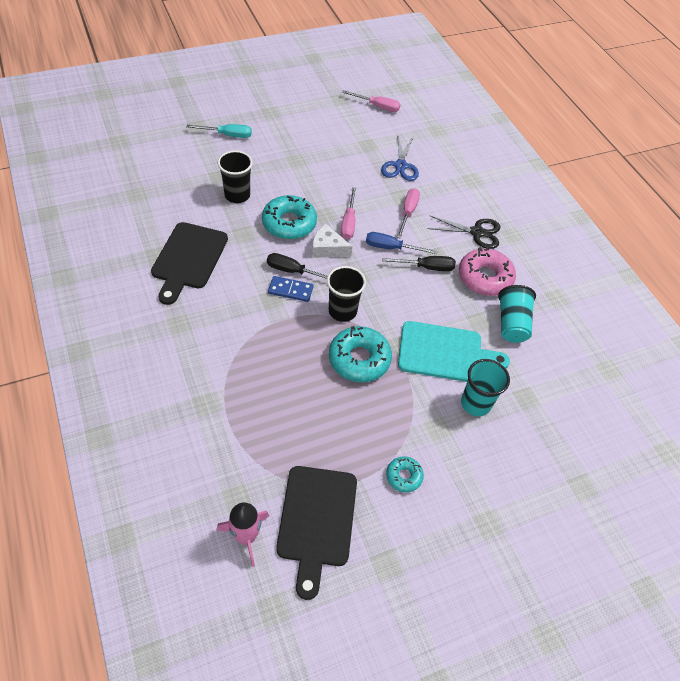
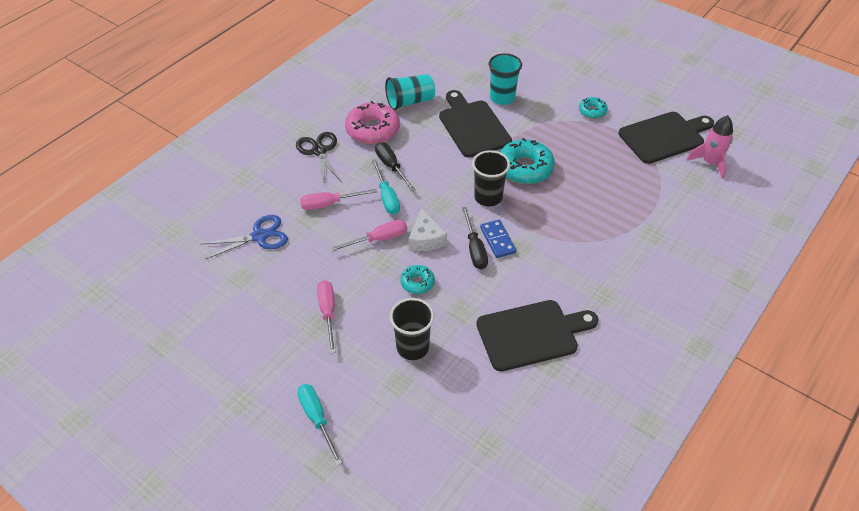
camera: 115 degrees left, 5 degrees down
(289, 223) = (417, 282): turquoise donut -> turquoise donut, size x0.53
(377, 106) = (158, 300): pink screwdriver -> pink screwdriver (328, 313)
(391, 248) = (387, 197): blue screwdriver -> turquoise screwdriver
(445, 352) = (472, 126): turquoise cutting board -> black cutting board

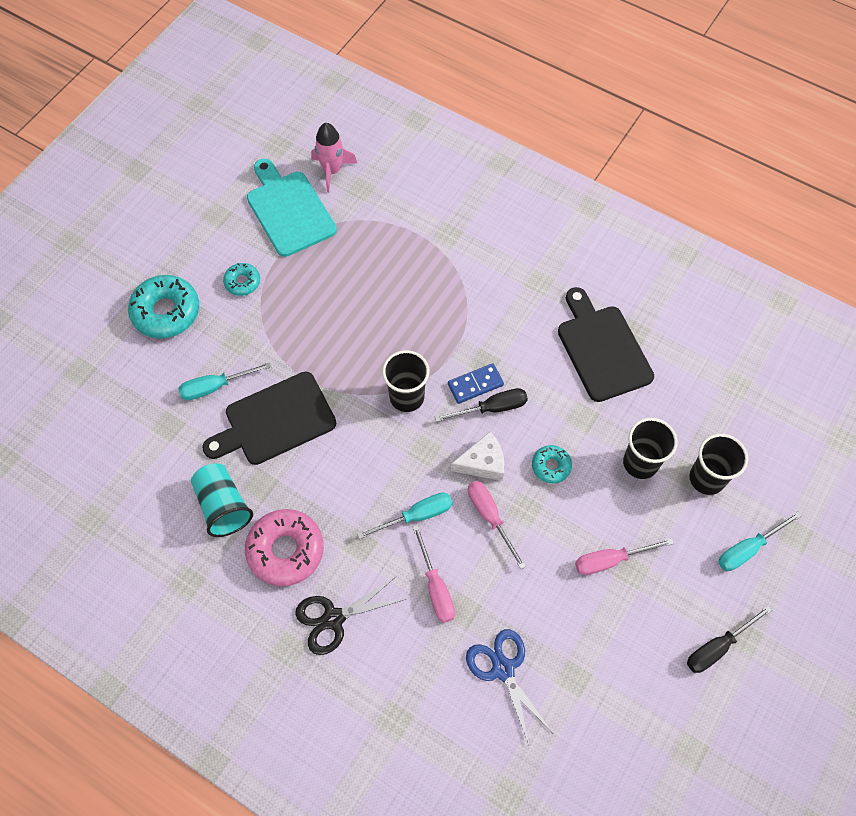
camera: 95 degrees left, 15 degrees up
(390, 398) = (706, 478): none -> black cup
(391, 167) = (359, 516): black screwdriver -> black screwdriver (717, 647)
(502, 98) = (215, 387): turquoise cup -> turquoise screwdriver
(525, 168) = (352, 358): turquoise donut -> turquoise donut (166, 312)
(664, 136) = (289, 210): black cutting board -> turquoise cutting board

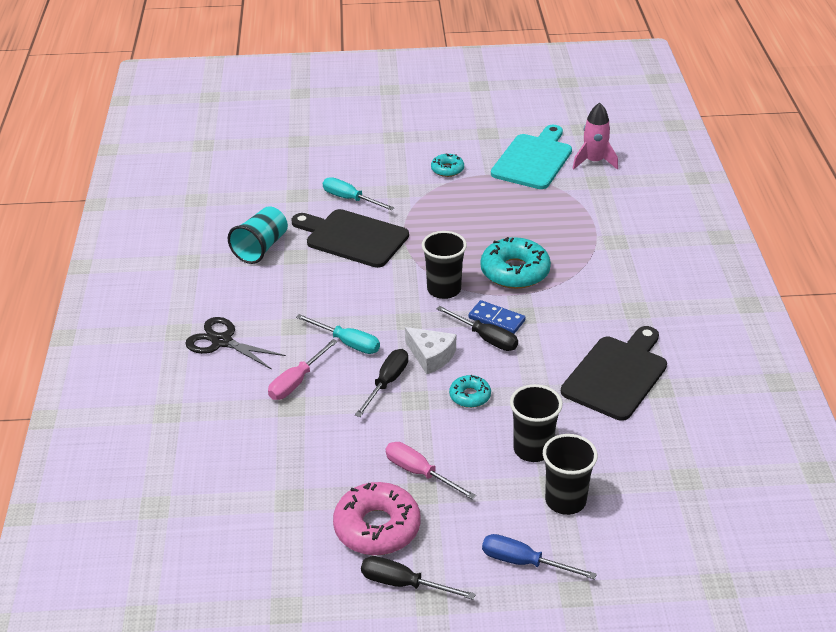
camera: 55 degrees right, 25 degrees down
(166, 312) = (384, 151): turquoise donut -> turquoise donut (515, 272)
(285, 550) = (254, 292): pink donut -> pink donut (377, 527)
(490, 517) = (387, 383): pink screwdriver -> black screwdriver
(503, 669) = (261, 452): blue scissors -> none
(748, 549) = (523, 562): turquoise screwdriver -> blue screwdriver

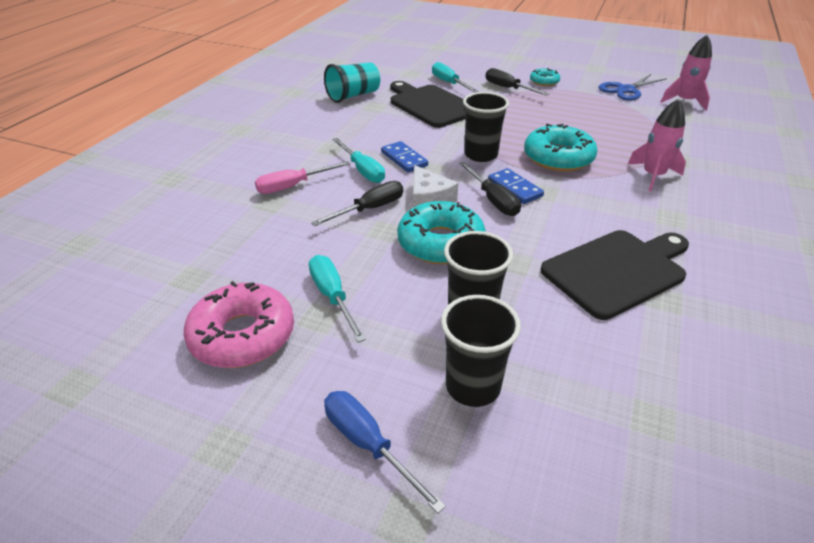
camera: 25 degrees right, 0 degrees up
(222, 341) = (264, 143): black scissors -> none
(376, 317) = (404, 159): none -> blue domino
(403, 584) = (212, 410): black screwdriver -> black screwdriver (508, 88)
(419, 473) = (332, 296): pink screwdriver -> turquoise screwdriver
(470, 396) = (440, 243): turquoise donut -> turquoise donut, size x1.88
(533, 160) = (626, 90): turquoise cutting board -> blue scissors
(604, 268) = (653, 176): none -> pink rocket

